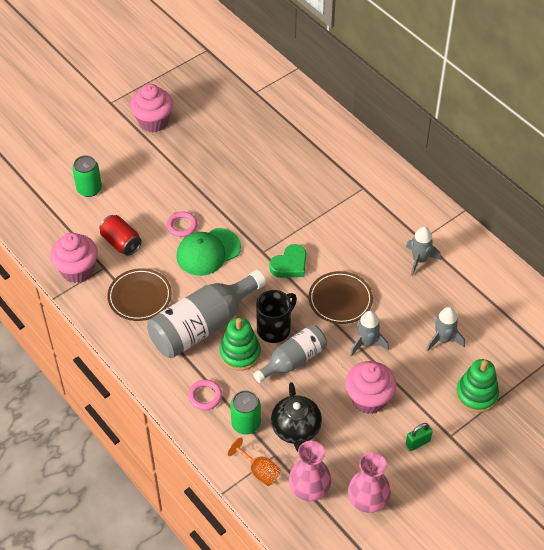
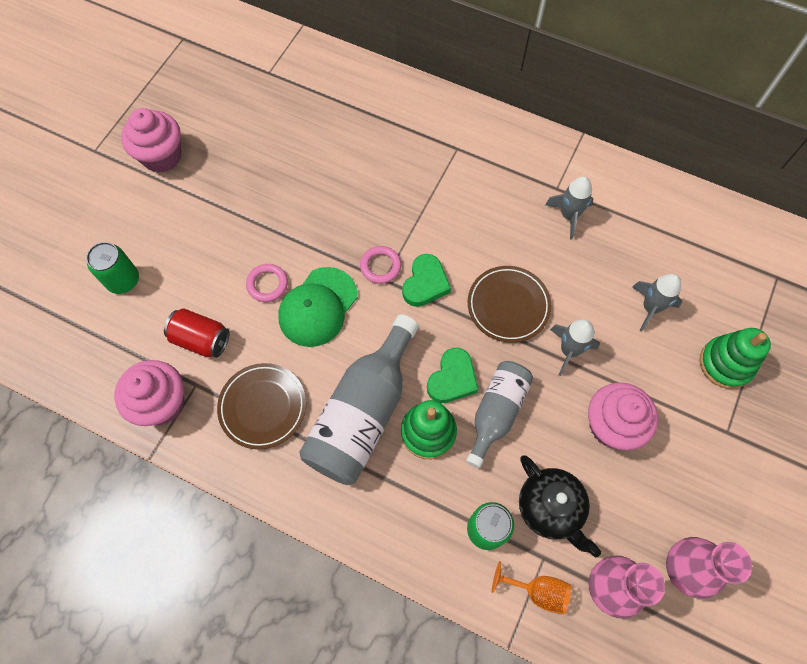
camera: 25 degrees left, 15 degrees up
(205, 396) = (416, 513): pink ring -> pink ring (380, 266)
(274, 329) = (452, 379): black mug -> green heart
(417, 442) = (697, 459): green padlock -> none

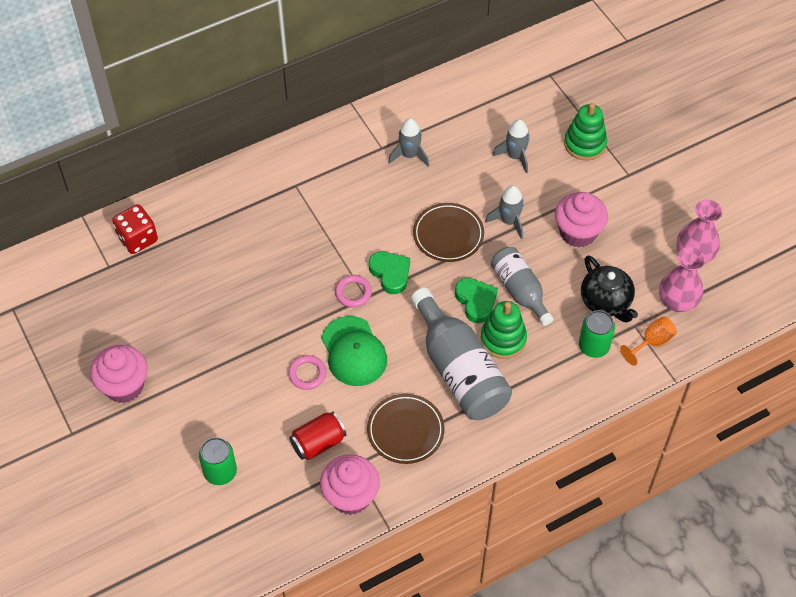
camera: 55 degrees left, 10 degrees down
(310, 74) = (137, 239): none -> red dice
(550, 508) = (606, 302): black teapot -> black teapot turned 60 degrees clockwise

